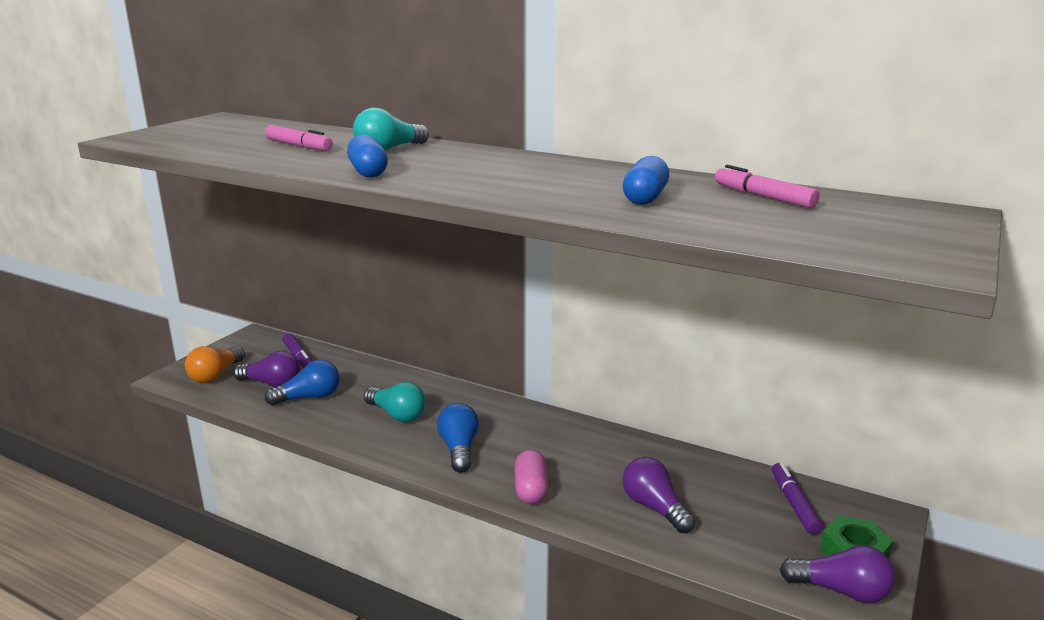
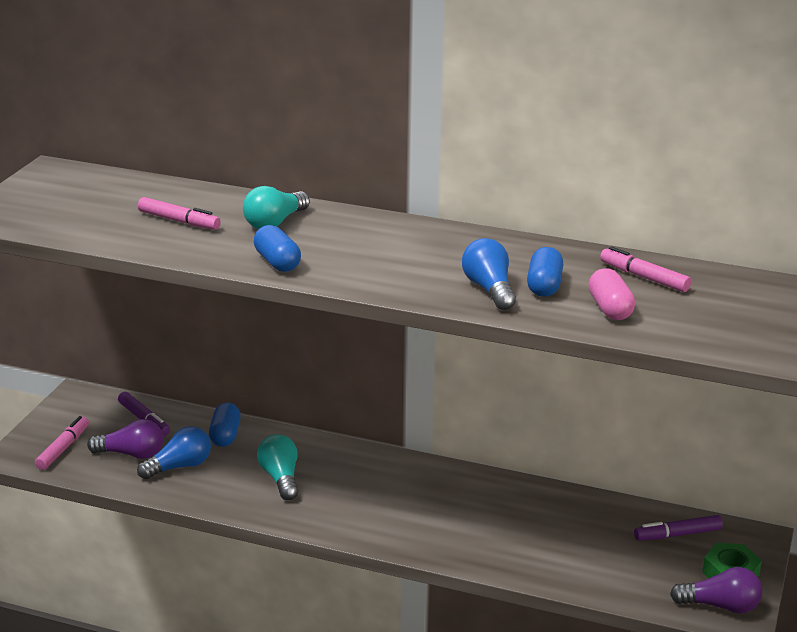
camera: 10 degrees left, 5 degrees up
(215, 375) = (63, 448): orange light bulb -> pink marker
(363, 375) = (225, 435): none -> blue capsule
(397, 414) = (280, 478): turquoise light bulb -> turquoise light bulb turned 135 degrees counterclockwise
(459, 449) = (357, 510): blue light bulb -> blue light bulb (489, 289)
(530, 489) = (438, 543): pink capsule -> pink capsule (610, 309)
(654, 508) = (555, 550): purple light bulb -> none
(794, 504) = (677, 535): purple marker -> purple marker turned 90 degrees counterclockwise

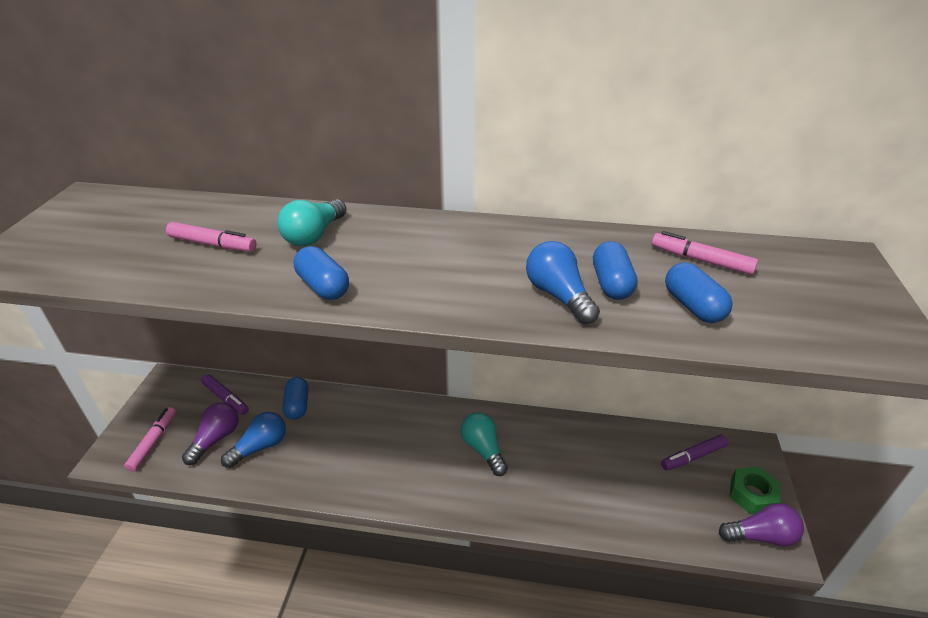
camera: 10 degrees left, 10 degrees up
(131, 454) = (216, 439): purple light bulb -> purple light bulb turned 60 degrees counterclockwise
(280, 478) = (351, 446): turquoise light bulb -> turquoise light bulb (483, 449)
(610, 309) = (693, 306): pink capsule -> blue capsule

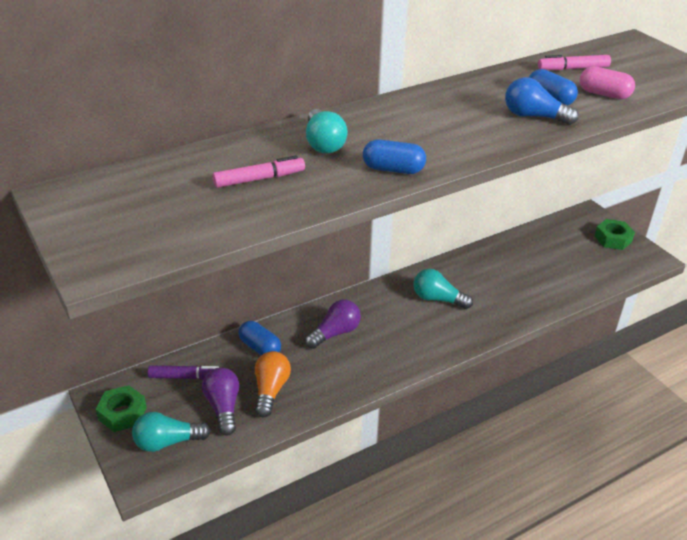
camera: 40 degrees left, 0 degrees up
(153, 442) = (167, 442): pink marker -> turquoise light bulb
(159, 401) = (122, 413): none -> green nut
(260, 447) = (270, 390): blue light bulb -> orange light bulb
(693, 306) = (604, 94): blue capsule -> pink capsule
(693, 457) = (563, 235): purple marker -> none
(761, 536) = (637, 258): purple light bulb -> purple light bulb (335, 333)

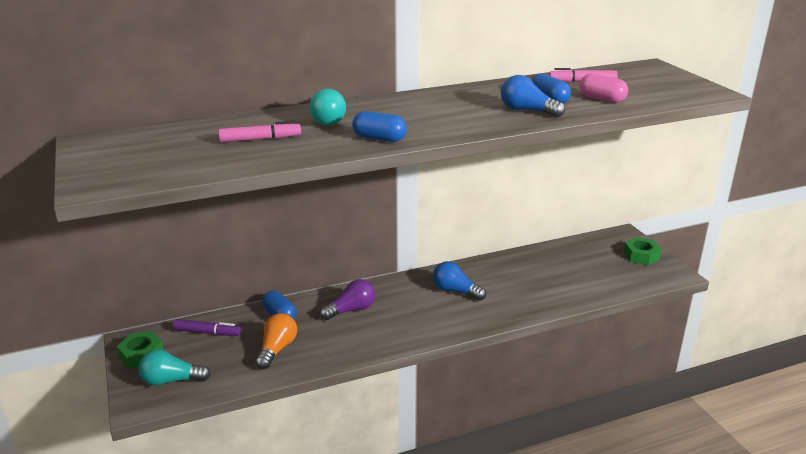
camera: 10 degrees right, 10 degrees down
(223, 407) = (230, 358): purple light bulb -> none
(438, 299) = (455, 291): turquoise light bulb -> blue light bulb

